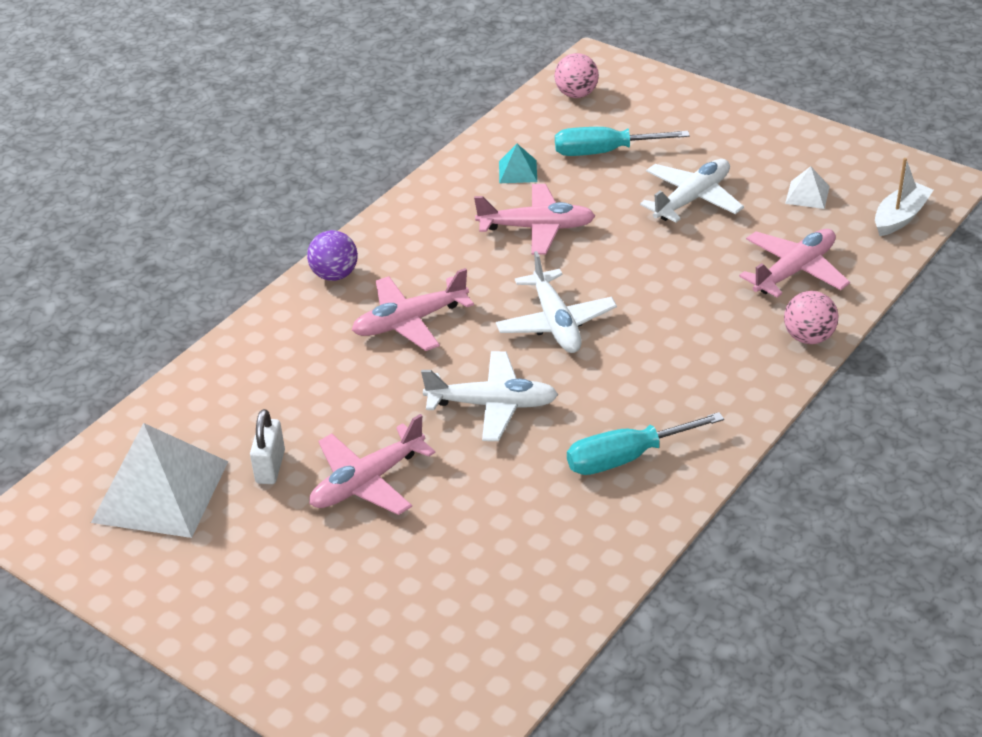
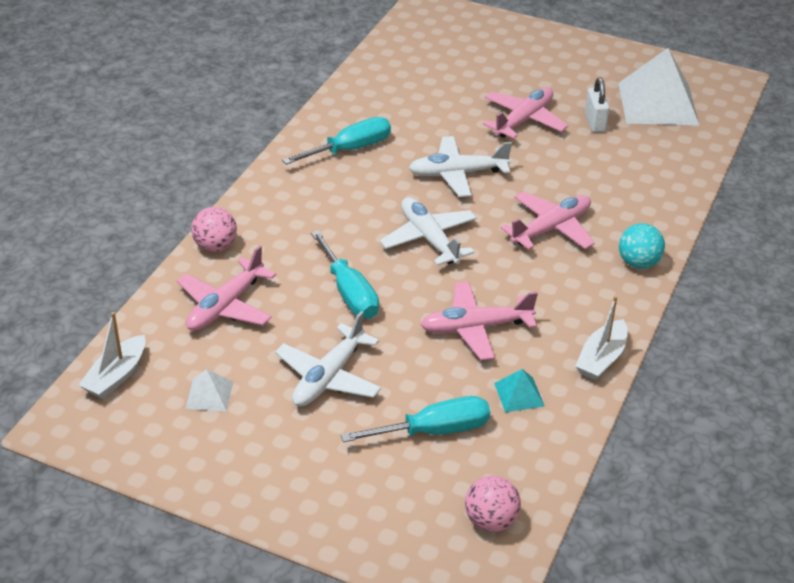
camera: 165 degrees right, 0 degrees up
(335, 275) = (638, 263): purple ball -> turquoise ball
(426, 192) = (601, 358): none -> white boat
(659, 273) = (349, 292): none -> turquoise screwdriver

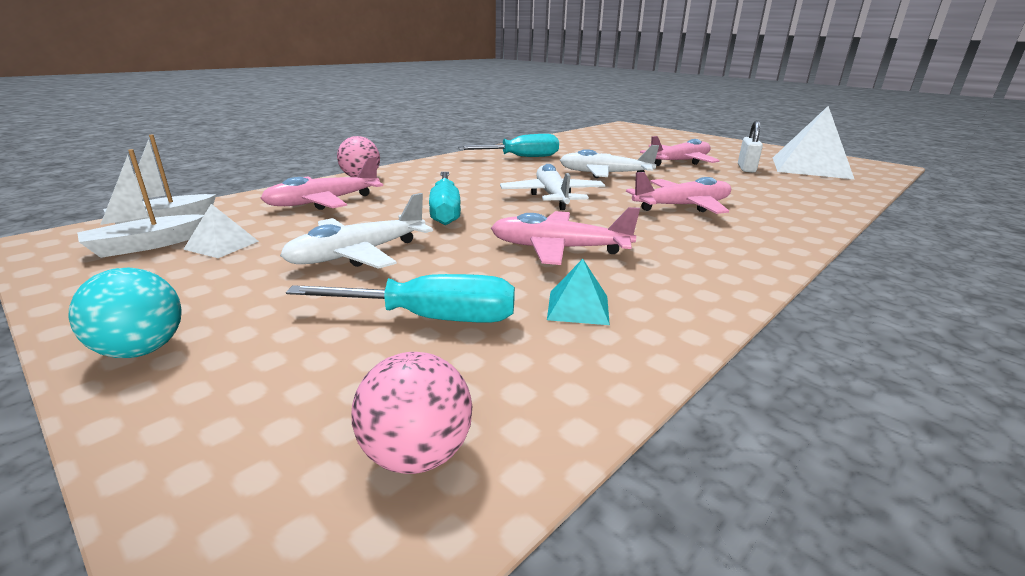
camera: 20 degrees right, 15 degrees down
(601, 358) = (715, 296): white boat -> white boat (146, 245)
(638, 263) = (781, 236): turquoise ball -> turquoise ball (141, 350)

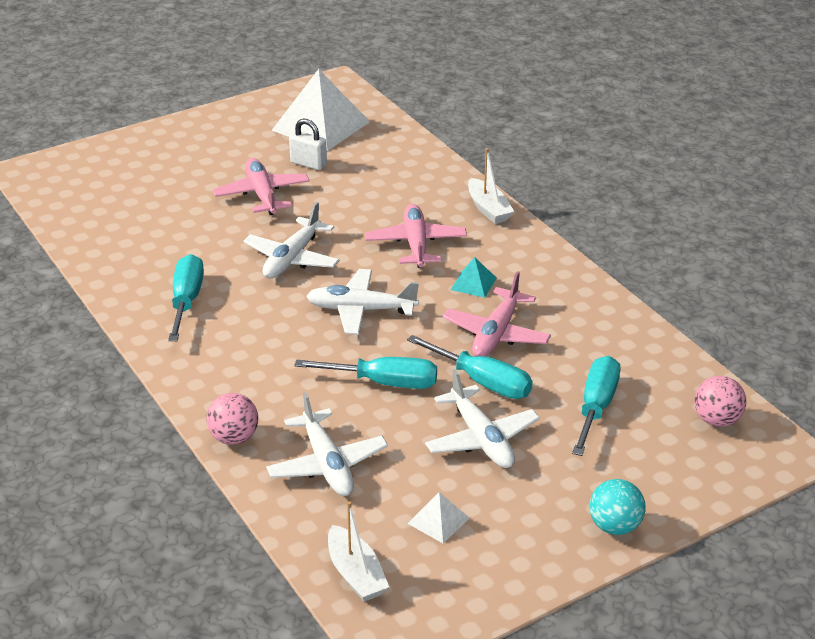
camera: 75 degrees left, 10 degrees up
(146, 245) = (426, 569): white boat -> white boat (488, 209)
(323, 202) = (327, 464): pink plane -> white plane
(463, 248) = (482, 382): none -> turquoise screwdriver
(578, 307) = (593, 346): turquoise pyramid -> turquoise pyramid (473, 283)

